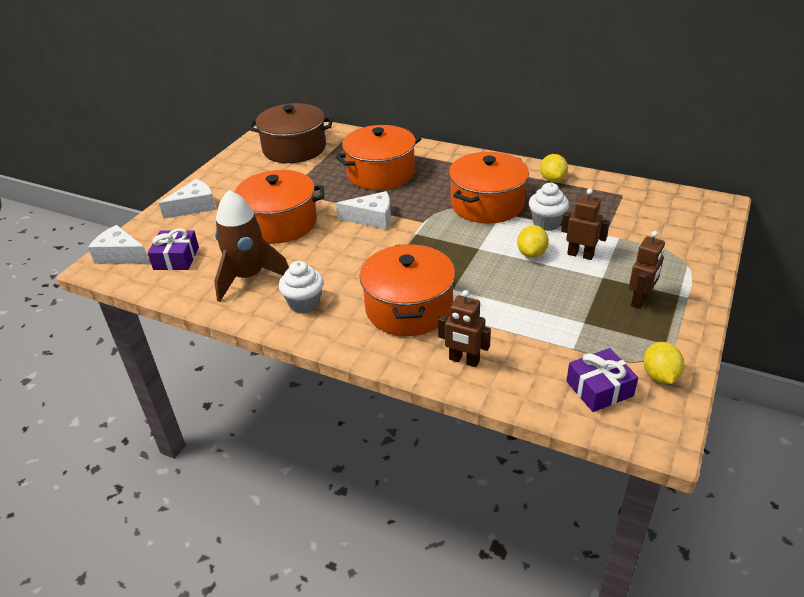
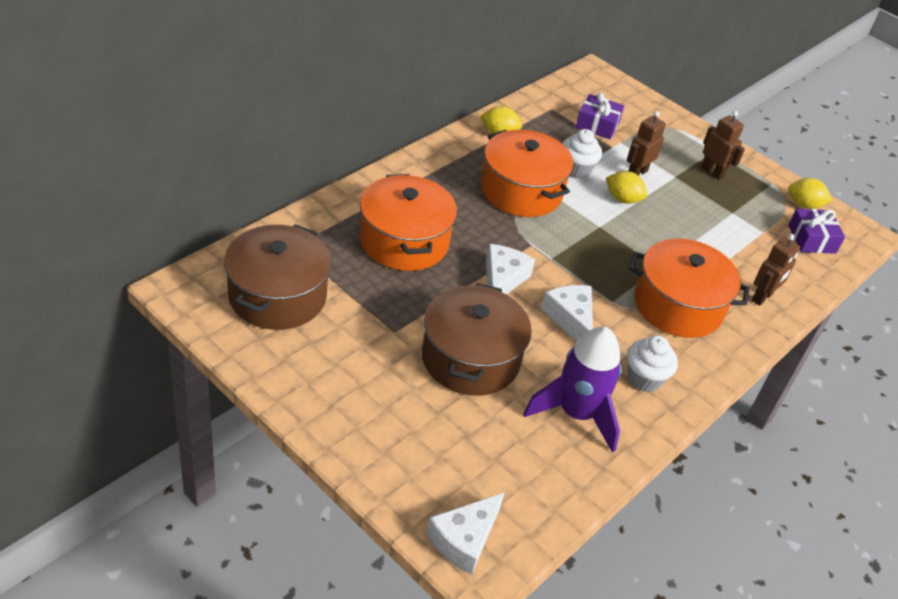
camera: 80 degrees left, 5 degrees up
(176, 258) = (503, 477): purple gift -> purple gift (597, 125)
(194, 206) = (377, 435): white cheese -> white cheese (570, 319)
(249, 277) = (576, 414): brown rocket -> purple rocket
(280, 223) = (470, 358): orange pot -> brown pot

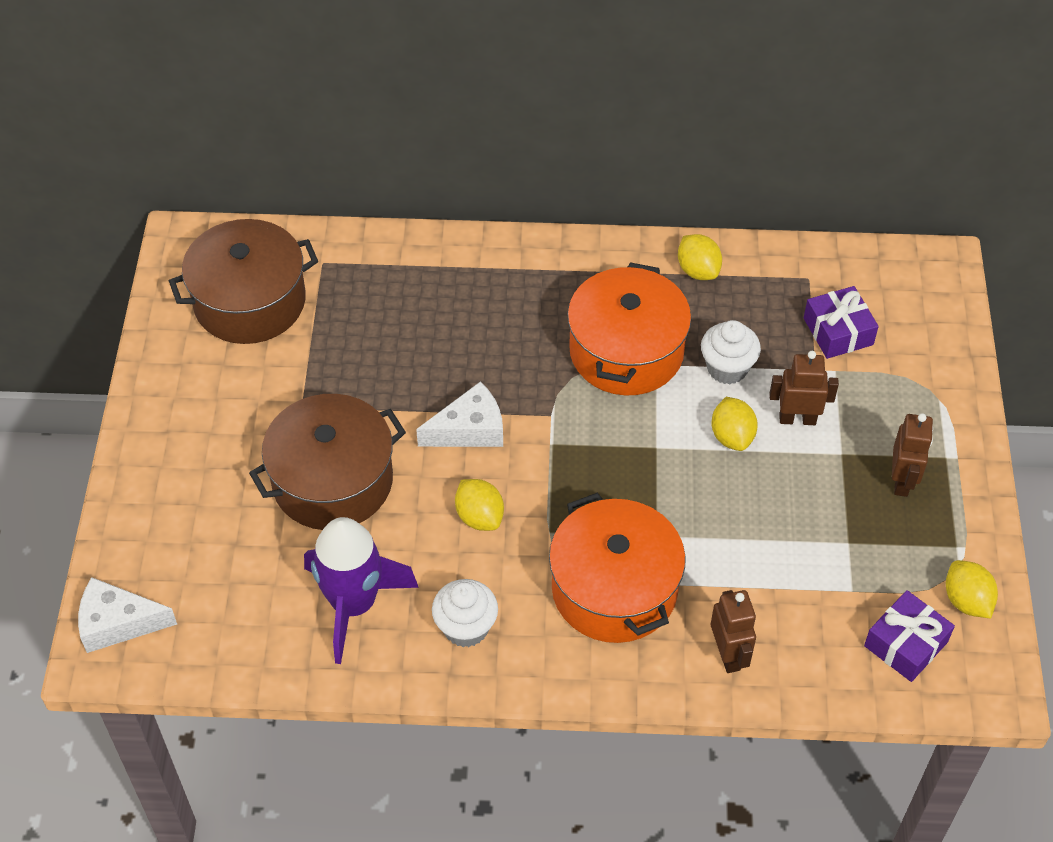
camera: 55 degrees right, 10 degrees up
(404, 241) = (429, 325): orange pot -> none
(570, 319) = (479, 517): white cheese -> yellow lemon
(762, 297) = (728, 655): brown robot -> brown robot turned 105 degrees counterclockwise

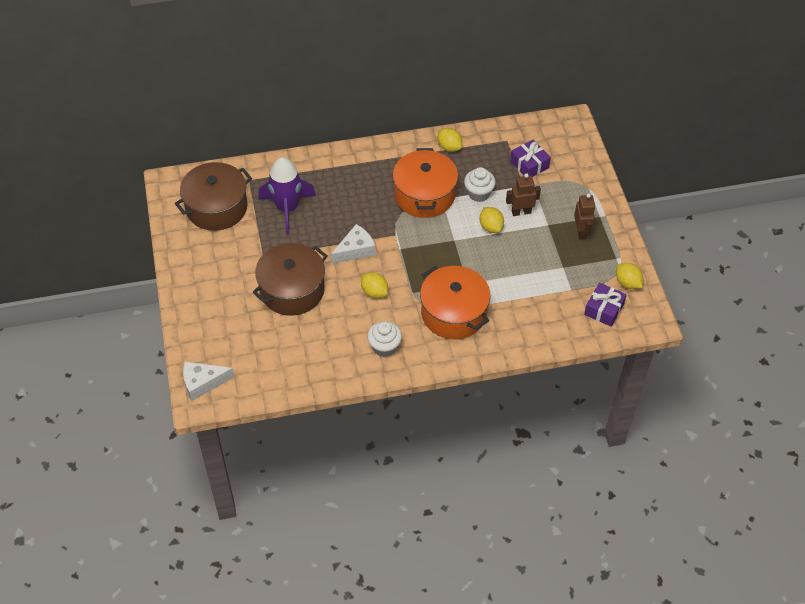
camera: 15 degrees left, 0 degrees up
(354, 604) = (323, 348): purple rocket -> purple rocket (287, 209)
(728, 655) = (519, 332): brown robot -> none

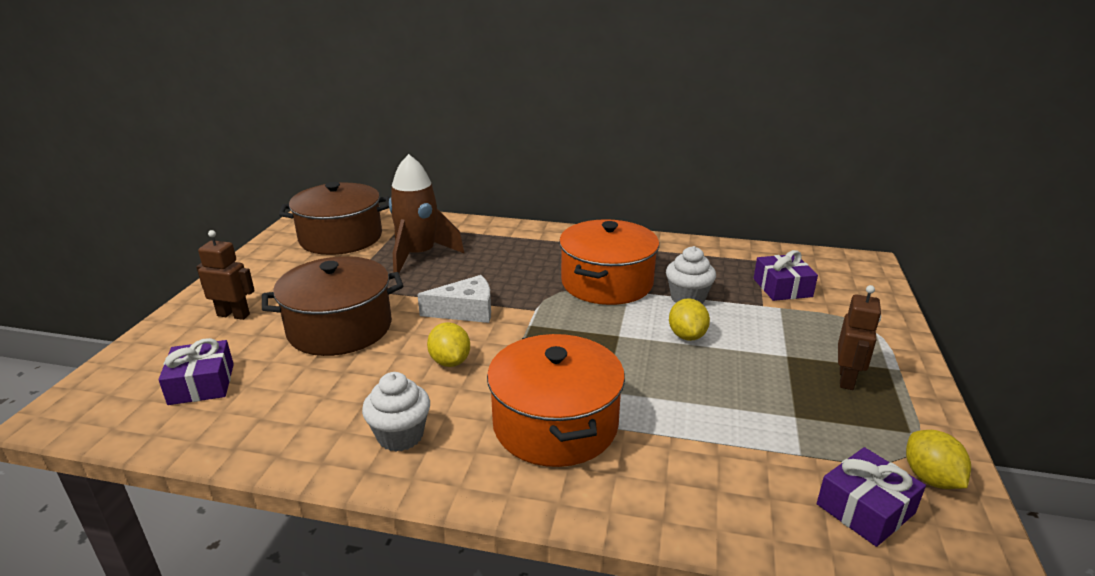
camera: 25 degrees right, 25 degrees down
(203, 383) = (95, 394): white cheese -> none
(253, 355) = (201, 384): none -> purple gift
(287, 209) = (419, 256): purple rocket -> brown rocket
(449, 147) = (671, 250): yellow lemon -> none
(521, 212) = (746, 331): brown robot -> brown robot (233, 315)

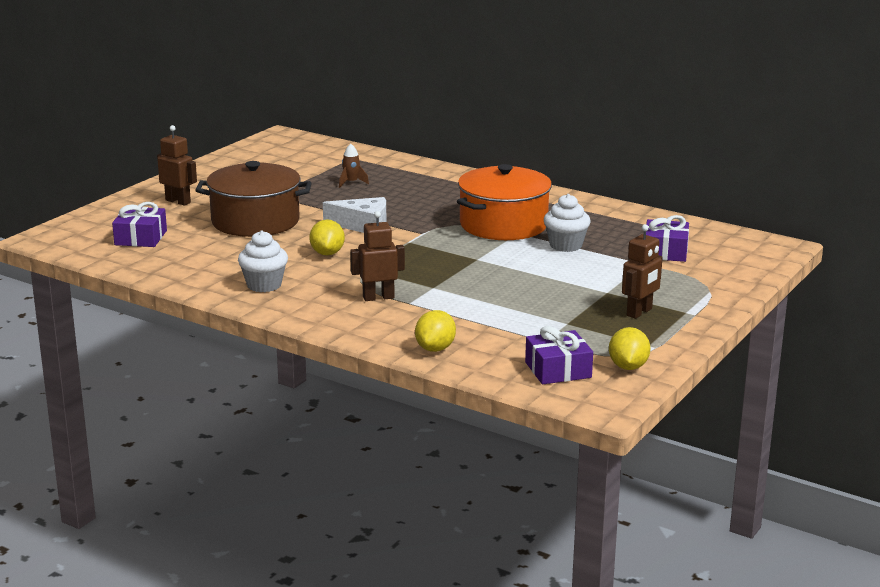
camera: 20 degrees right, 5 degrees down
(341, 238) = (291, 160): brown pot -> none
(419, 256) = (351, 183): brown rocket -> brown rocket, size x0.41
(555, 424) = (378, 297): orange pot -> brown robot
(687, 336) = (535, 268): yellow lemon -> yellow lemon (435, 348)

